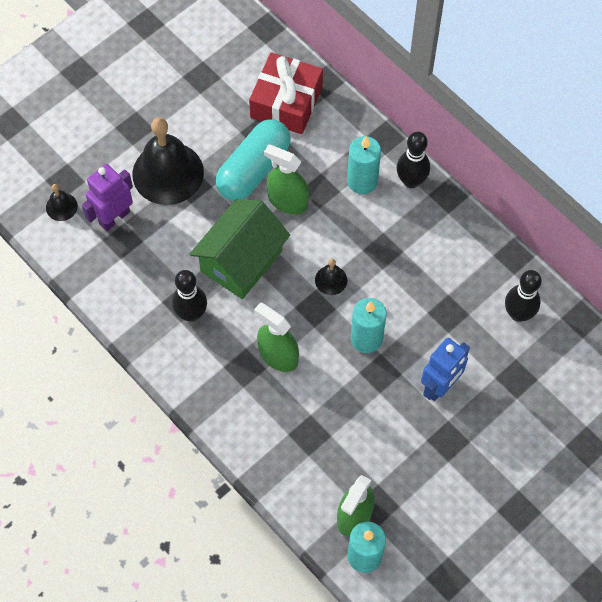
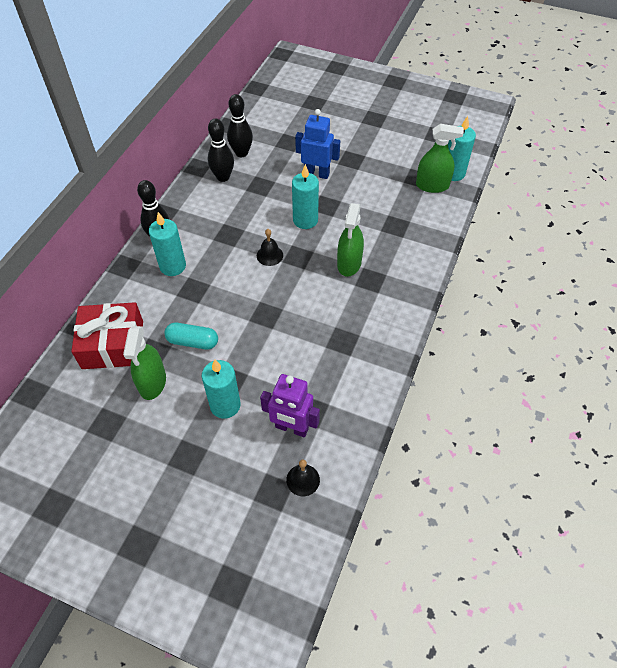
camera: 115 degrees left, 10 degrees down
(168, 173) = (225, 405): black bell -> turquoise candle
(191, 314) = (348, 330): black bowling pin -> black bowling pin (223, 177)
(241, 261) = (283, 316): green house -> none
(253, 169) = (192, 342): turquoise capsule -> turquoise capsule, size x0.59
(287, 201) = (213, 307): green spray bottle -> green spray bottle (152, 382)

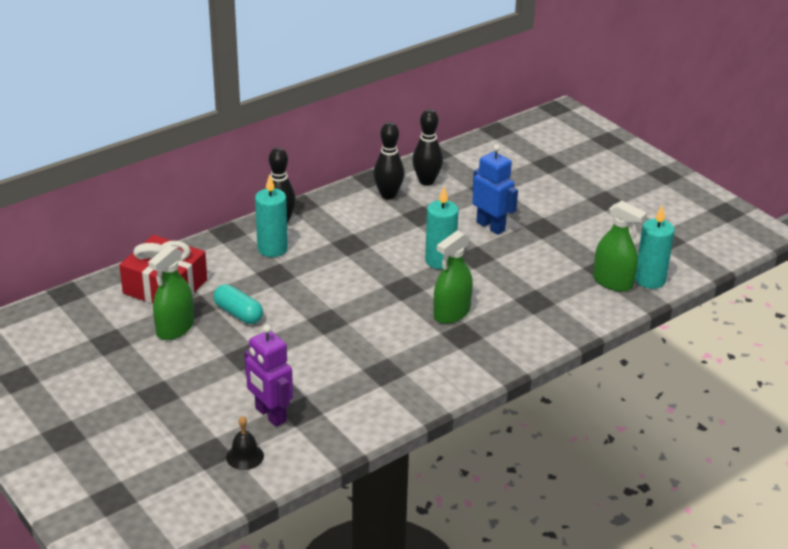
camera: 30 degrees right, 20 degrees down
(225, 405) = (225, 372): turquoise candle -> none
(269, 255) = (375, 276): black bell -> none

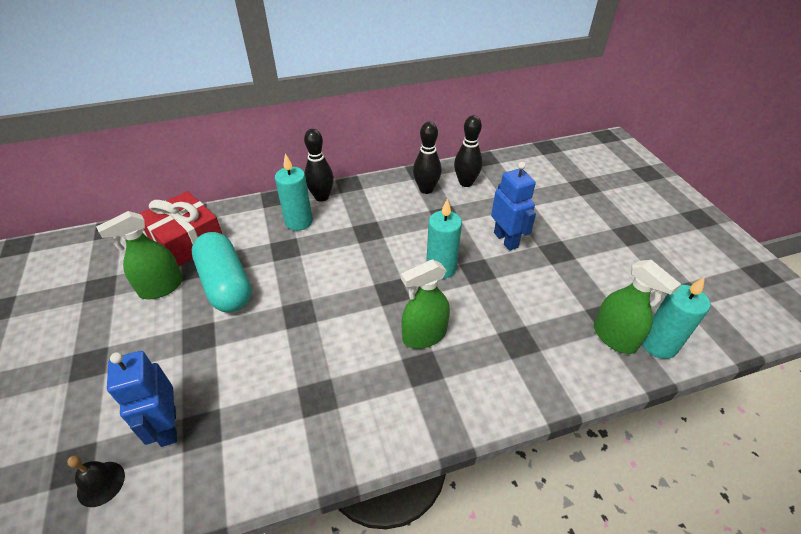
camera: 20 degrees right, 10 degrees up
(238, 313) = (226, 284): turquoise capsule -> turquoise capsule, size x1.70
(270, 415) = (168, 426): purple robot -> blue robot

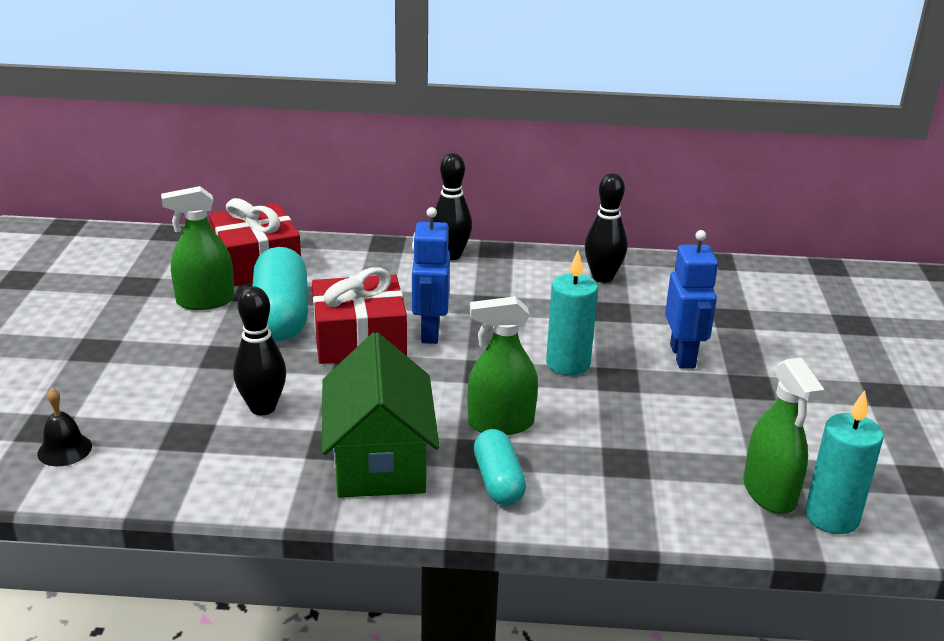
camera: 20 degrees right, 15 degrees down
(168, 426) = (153, 423): blue robot -> blue robot (429, 332)
(292, 289) = (359, 339): none -> red gift
(299, 222) = (405, 275): turquoise candle -> none
(358, 401) = (379, 461): none -> green house
(448, 390) = (498, 481): none -> turquoise capsule
(466, 183) = (667, 282): black bowling pin -> black bowling pin (262, 408)

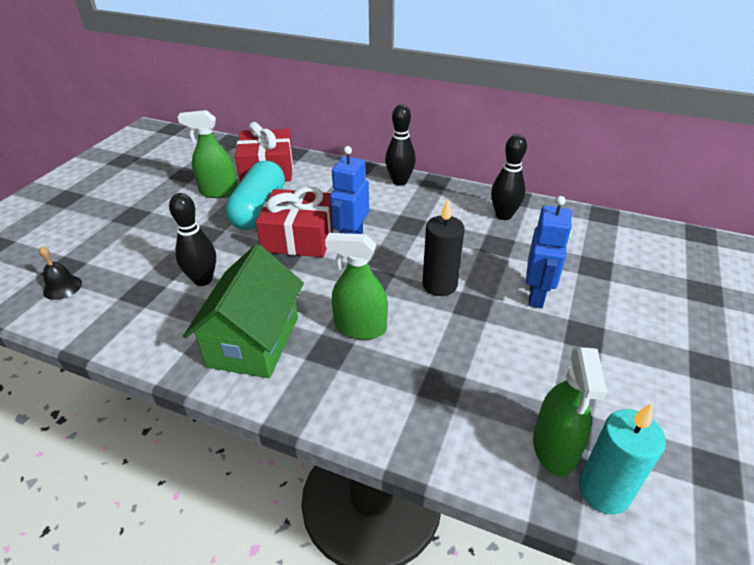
camera: 20 degrees right, 10 degrees up
(498, 481) = (330, 380): turquoise capsule -> none
(568, 364) = (439, 285): turquoise candle -> black candle

